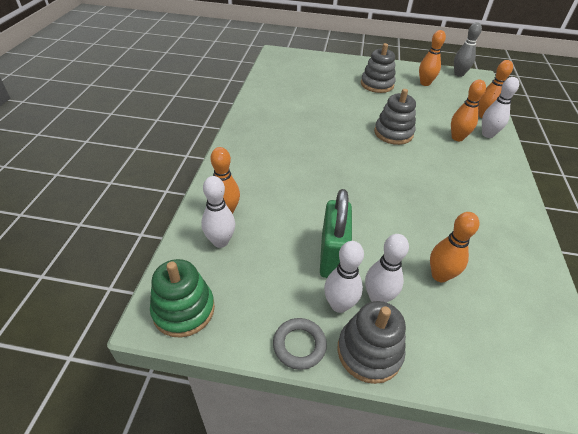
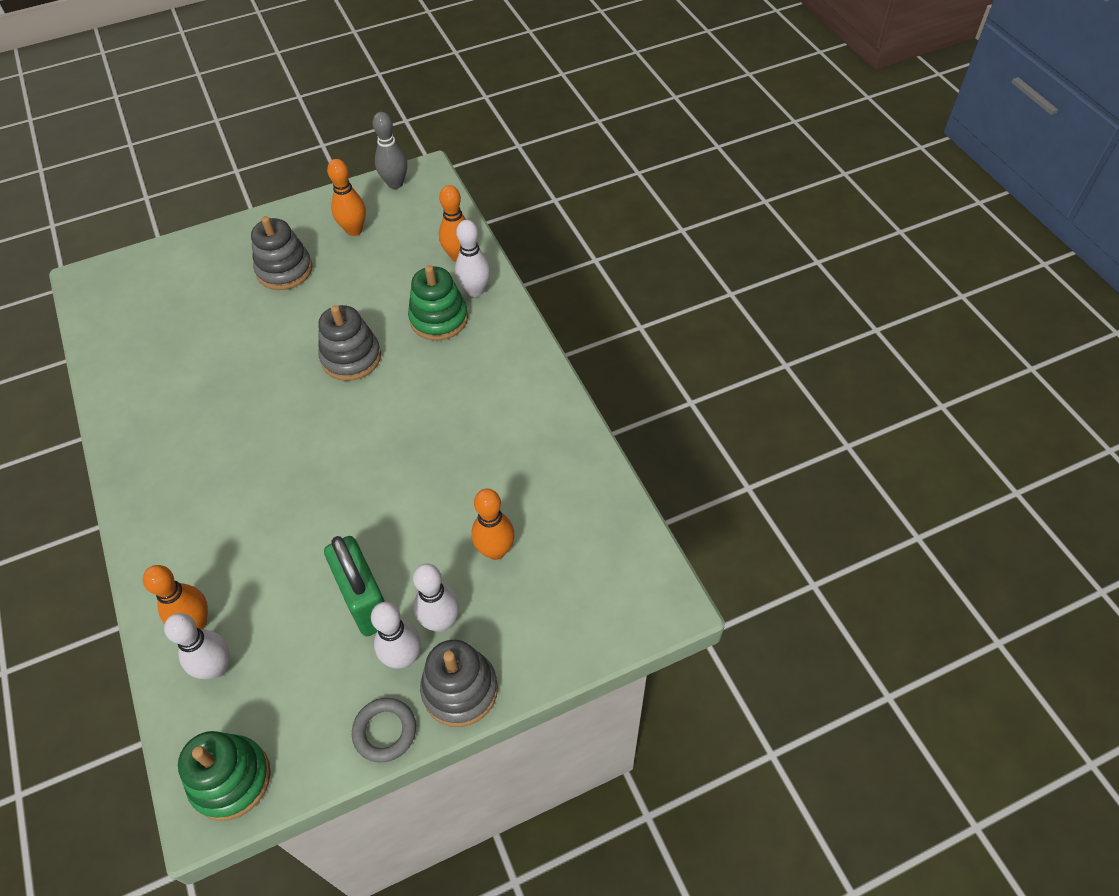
camera: 30 degrees left, 10 degrees up
(457, 138) = (439, 319): orange bowling pin -> green stacking toy

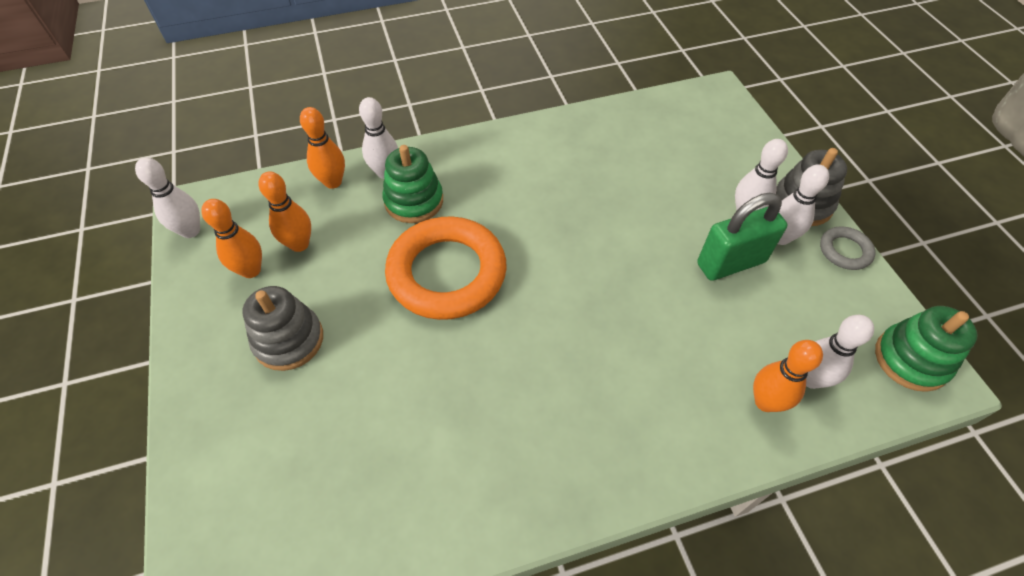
camera: 85 degrees left, 0 degrees up
(351, 358) = (447, 273): grey stacking toy -> orange ring
(395, 183) = (191, 231): grey bowling pin -> white bowling pin
(495, 550) = (678, 176): orange bowling pin -> orange bowling pin (299, 244)

